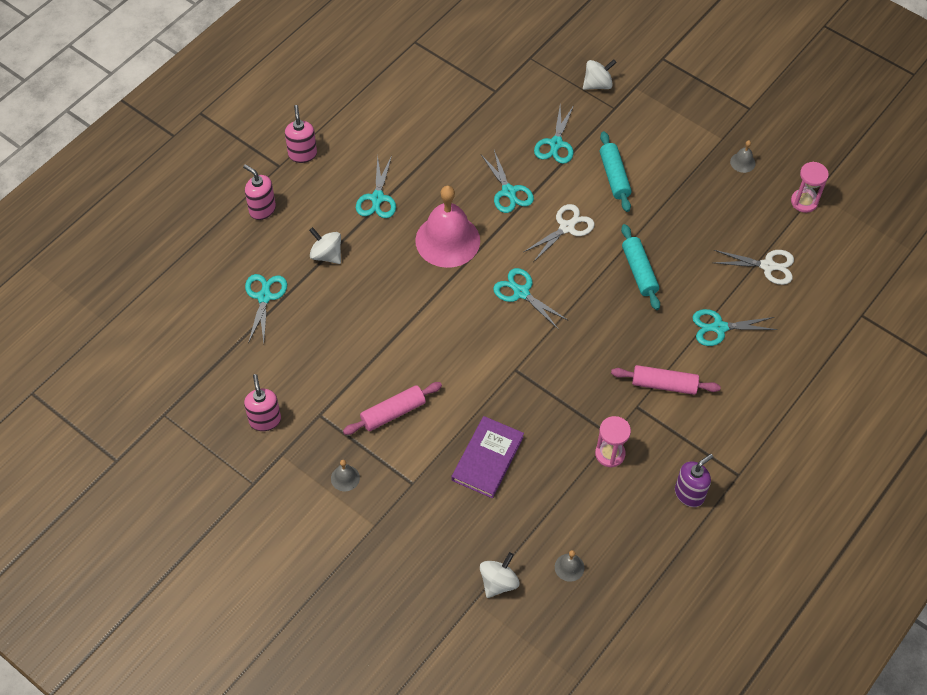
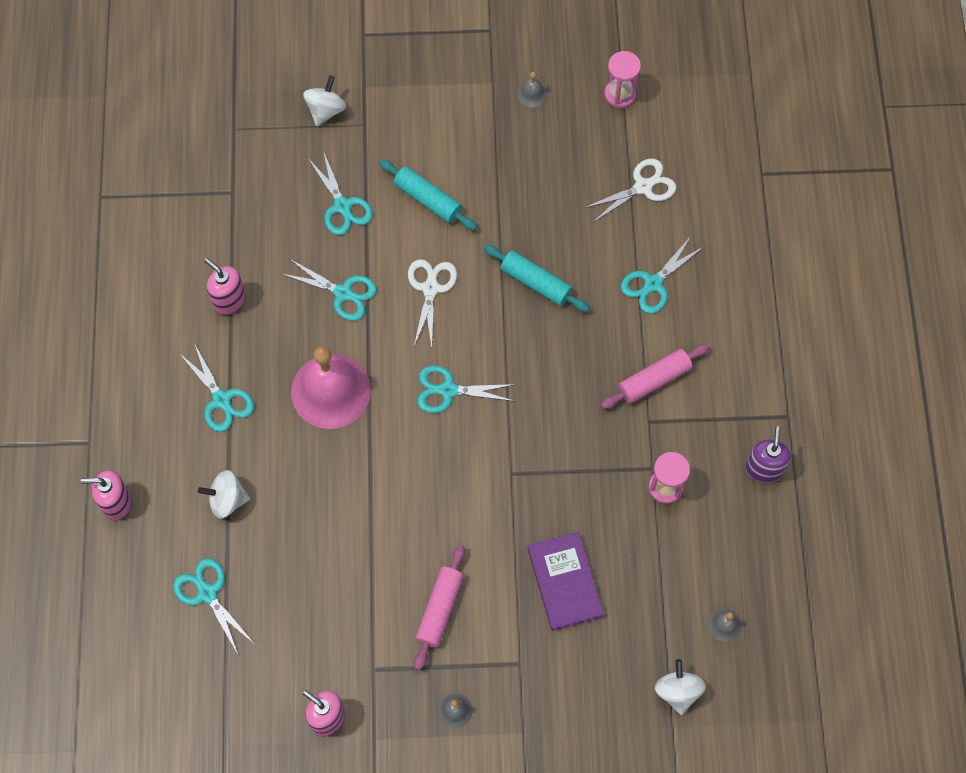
camera: 40 degrees left, 10 degrees up
(302, 154) = (101, 410): pink soap dispenser -> pink soap dispenser (229, 300)

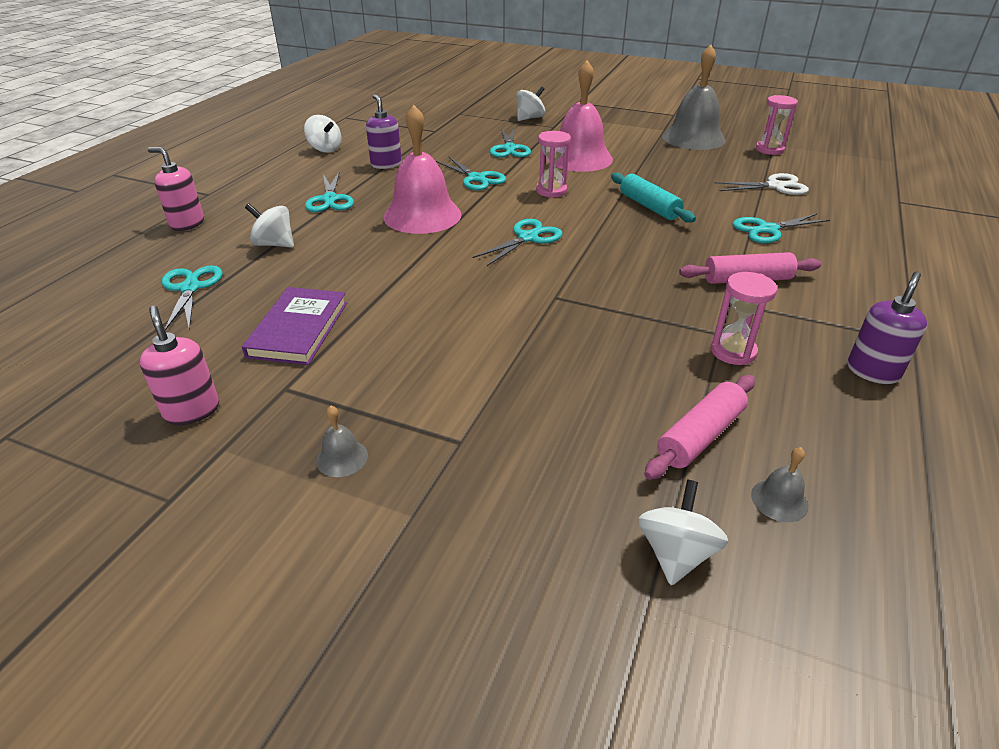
camera: 25 degrees right, 30 degrees down
(137, 292) = (325, 149): none -> white spinning top
(229, 300) = (386, 164): pink soap dispenser -> purple soap dispenser
(427, 199) = (579, 158): turquoise rolling pin -> pink bell
(430, 288) = (551, 191): white scissors -> pink hourglass
(440, 609) = (401, 366): pink rolling pin -> pink rolling pin (700, 436)
(448, 390) = (527, 238): turquoise scissors -> turquoise scissors turned 105 degrees clockwise
(532, 94) = (693, 138): grey bell -> grey bell, size x2.48
(564, 582) = (565, 389): purple book -> purple book (298, 329)

